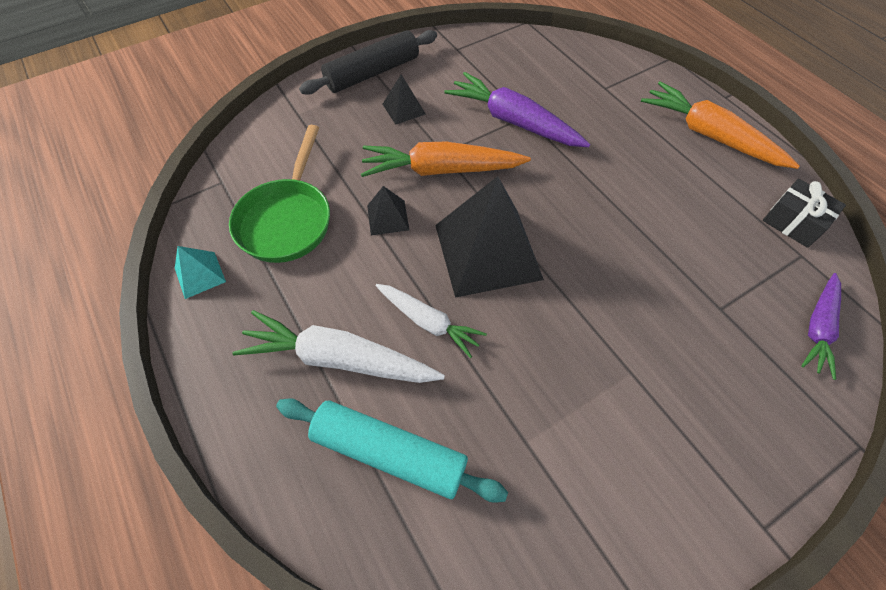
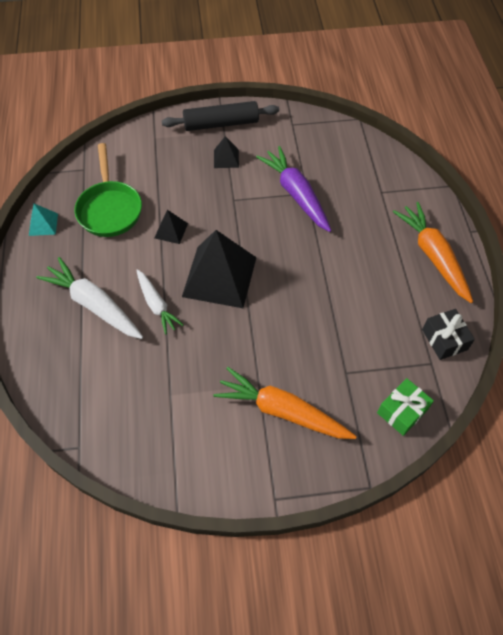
camera: 25 degrees right, 0 degrees up
(287, 220) = (110, 209): green pan -> green pan turned 45 degrees counterclockwise
(389, 453) = (92, 367): turquoise rolling pin -> none
(441, 170) = (224, 211): orange carrot -> orange carrot (282, 411)
(818, 328) = (402, 411): purple carrot -> green gift

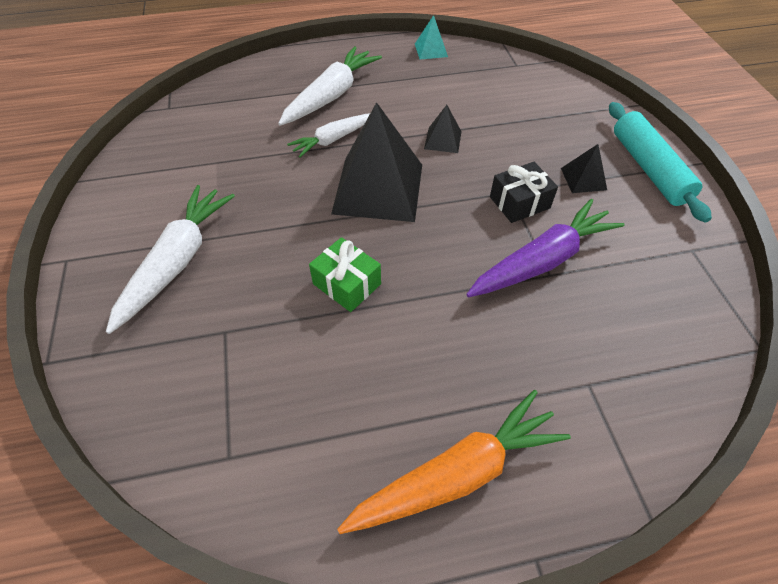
camera: 85 degrees right, 5 degrees down
(110, 209) = (463, 90): green pan -> none
(221, 123) = (649, 168): black rolling pin -> turquoise rolling pin
(282, 411) = (177, 262): orange carrot -> white carrot
(402, 411) = (150, 407): green gift -> green gift (347, 284)
(444, 339) = (273, 483): black gift -> black gift (519, 202)

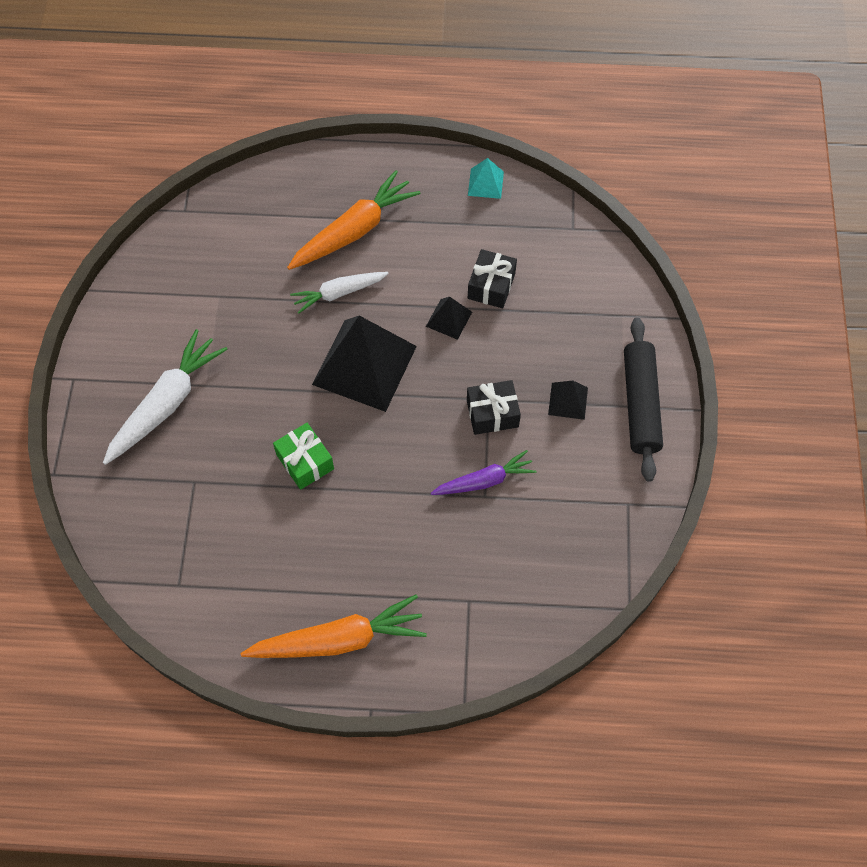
camera: 15 degrees right, 10 degrees up
(331, 96) = (354, 231): white carrot -> orange carrot
(469, 111) = (491, 286): none -> black gift
(542, 261) = (484, 481): purple carrot -> purple carrot, size x0.62
(649, 168) = (640, 404): turquoise rolling pin -> black rolling pin

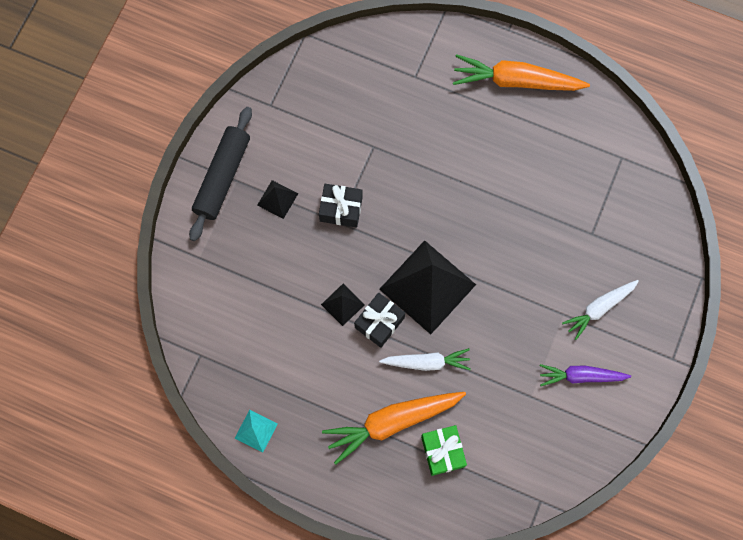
camera: 160 degrees left, 10 degrees up
(166, 404) = (599, 308): white carrot -> white carrot, size x0.62
(305, 462) = (501, 220): green gift -> green gift (442, 451)
(484, 481) = (369, 158): purple carrot -> purple carrot (581, 376)
(491, 286) = (295, 323): black gift -> black gift (379, 322)

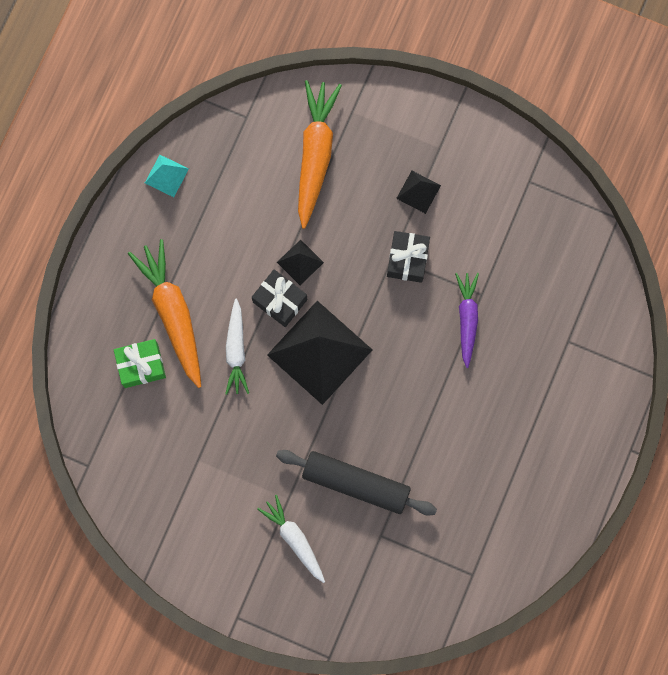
camera: 90 degrees right, 5 degrees up
(222, 177) = (443, 133): black rolling pin -> black rolling pin (356, 483)
(516, 81) = (565, 457): orange carrot -> orange carrot (315, 154)
(581, 376) = (219, 515): purple carrot -> purple carrot (467, 319)

